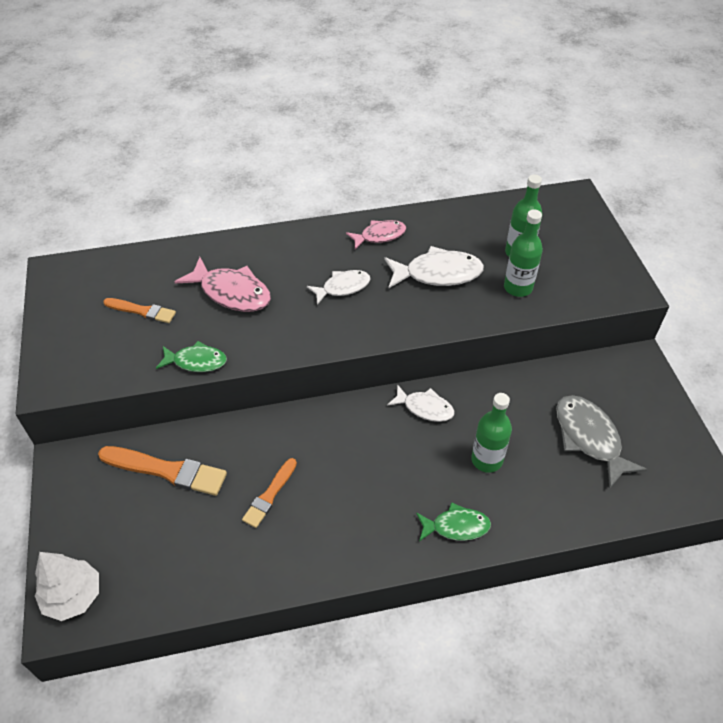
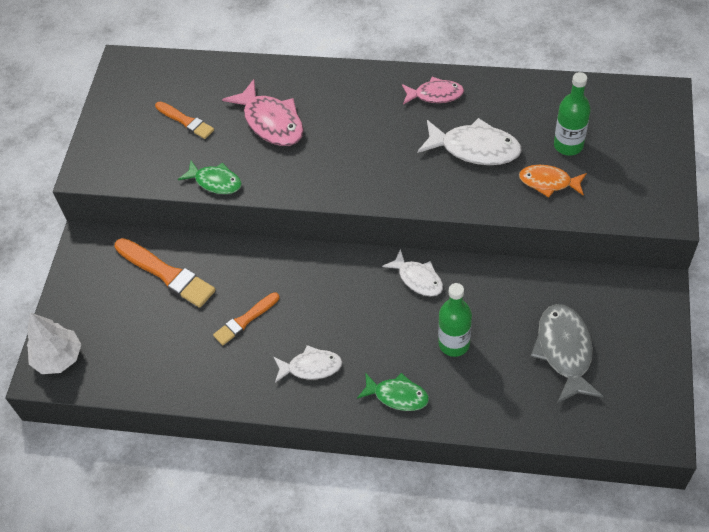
camera: 25 degrees right, 5 degrees up
(342, 287) = (376, 141): white fish -> white fish (311, 367)
(518, 287) = (548, 182): green bottle -> orange fish

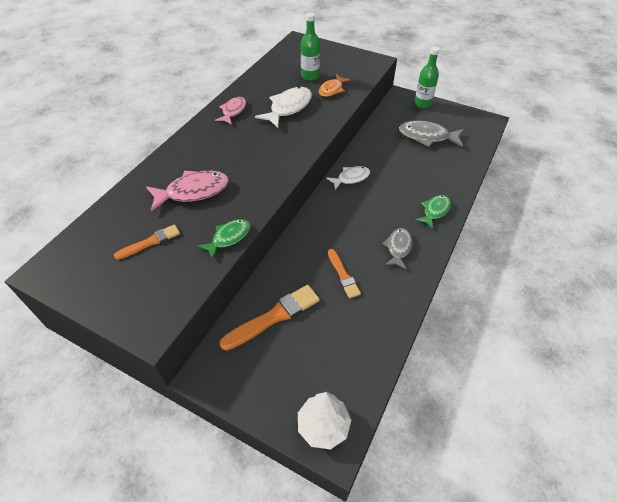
camera: 75 degrees left, 5 degrees down
(311, 367) = (398, 248): white fish -> grey fish
(454, 344) = (406, 176): green bottle -> green bottle (422, 104)

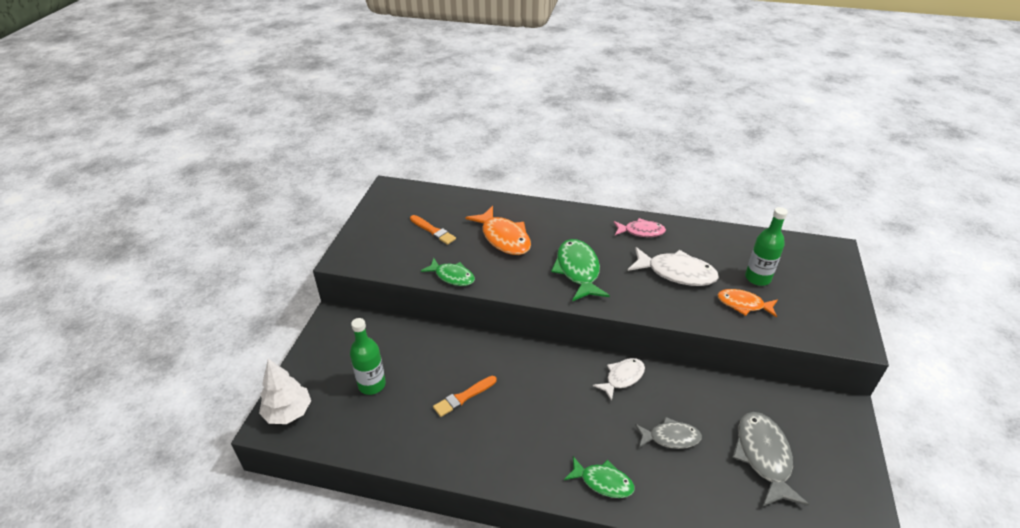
camera: 75 degrees right, 10 degrees down
(193, 191) = (503, 238): pink fish -> orange fish
(261, 156) = (578, 270): none -> green fish
(274, 317) = (398, 351): orange brush -> none
(351, 178) = (622, 378): white fish -> white fish turned 90 degrees counterclockwise
(398, 248) = (521, 446): grey fish -> grey fish (670, 437)
(422, 104) = (846, 442): green bottle -> green bottle (372, 385)

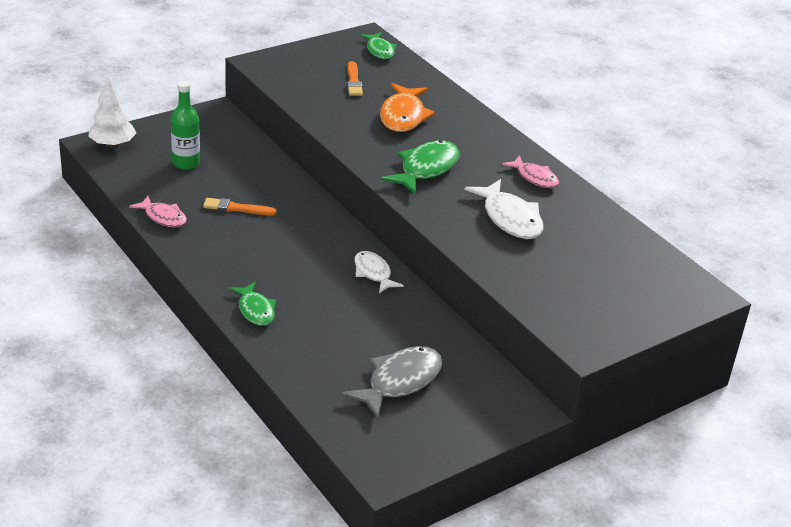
camera: 40 degrees right, 5 degrees down
(423, 452) = (163, 217): none -> pink fish
(452, 276) = (318, 116): green fish -> green fish (379, 50)
(622, 378) = (373, 273): white fish -> white fish turned 120 degrees counterclockwise
(670, 437) = (347, 324): grey fish -> none
(743, 304) = (528, 269): orange fish -> none
(757, 278) = (580, 264): green bottle -> none

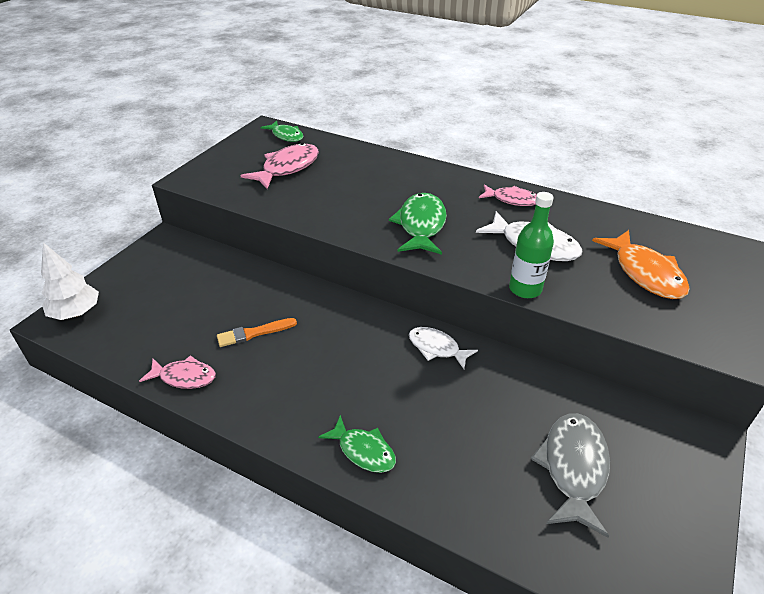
camera: 25 degrees left, 5 degrees up
(186, 163) = (168, 304): green bottle -> green bottle (525, 289)
(354, 81) = (287, 168): orange brush -> pink fish
(403, 116) = (356, 184): orange fish -> orange fish (645, 273)

